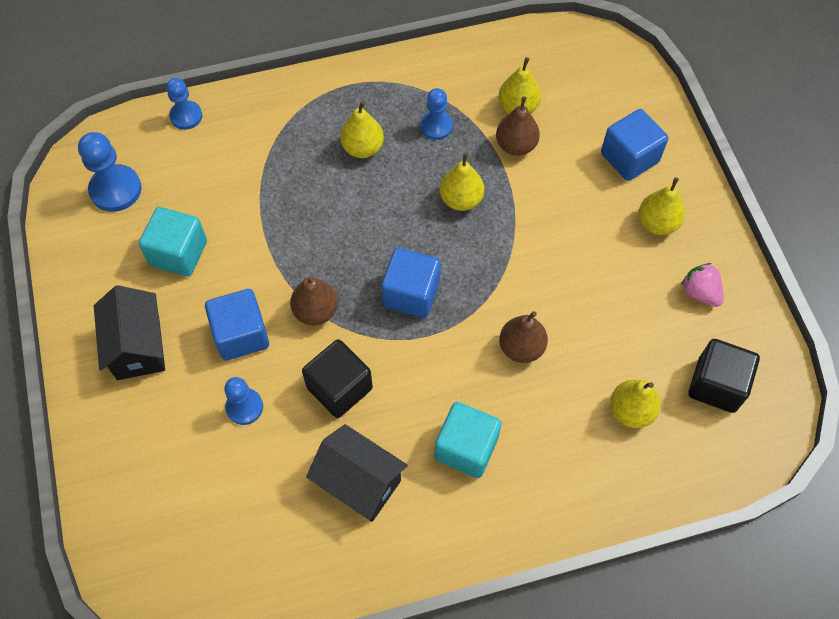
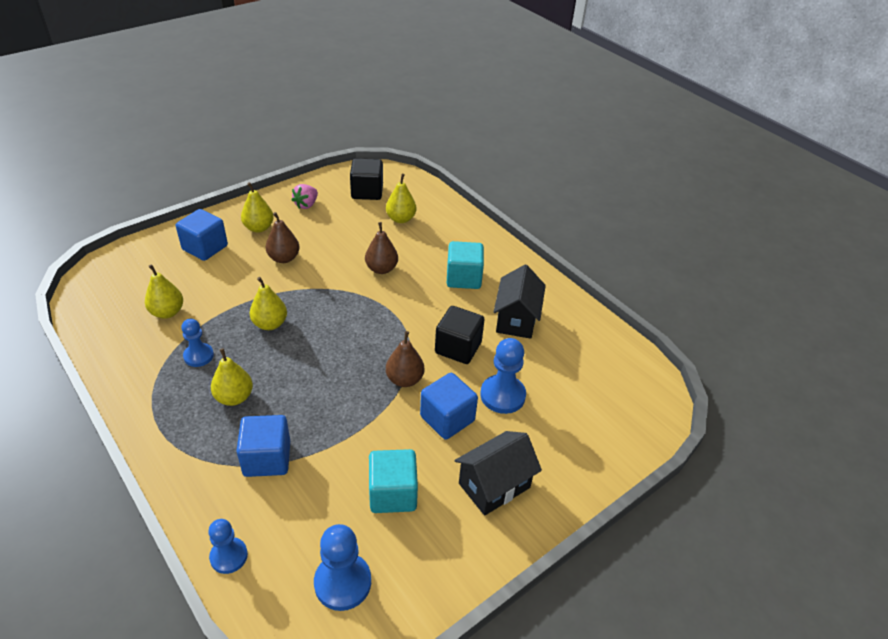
camera: 115 degrees left, 20 degrees down
(244, 407) = (502, 395): blue pawn -> blue pawn, size x1.53
(411, 294) = (365, 330): blue cube -> blue cube (267, 458)
(516, 145) = (208, 305): brown pear -> brown pear (284, 258)

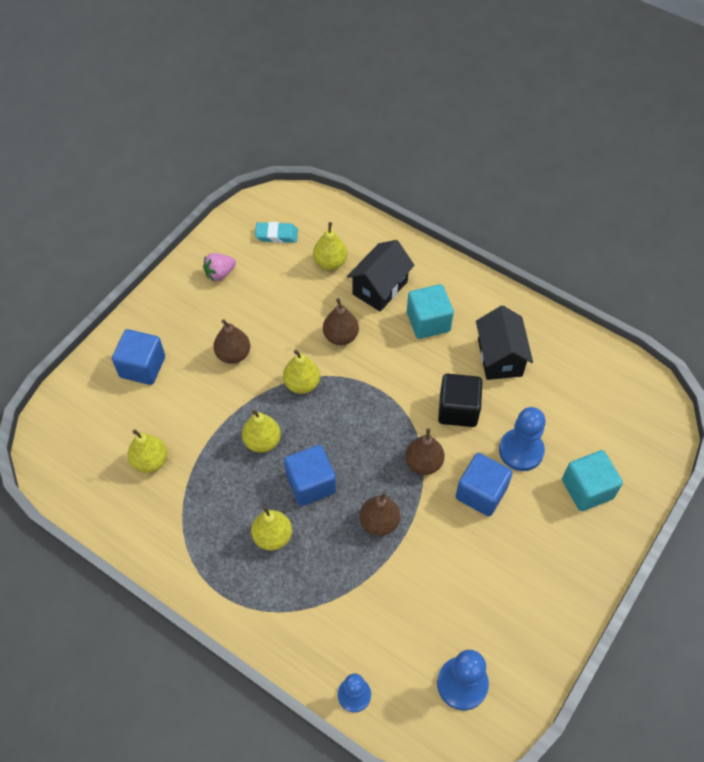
camera: 15 degrees left, 15 degrees up
(198, 356) = (212, 502): blue pawn -> none
(259, 228) = (185, 322): yellow pear -> yellow pear (302, 384)
(267, 458) = (337, 590): blue cube -> blue cube (311, 484)
(306, 205) = (220, 274): pink strawberry -> pink strawberry turned 45 degrees clockwise
(338, 414) = (379, 522): none -> brown pear
(367, 192) = (276, 235): black cube -> turquoise eraser
(393, 493) = (466, 586): turquoise cube -> turquoise cube (587, 489)
(494, 485) = (550, 548): black house -> black house (380, 288)

